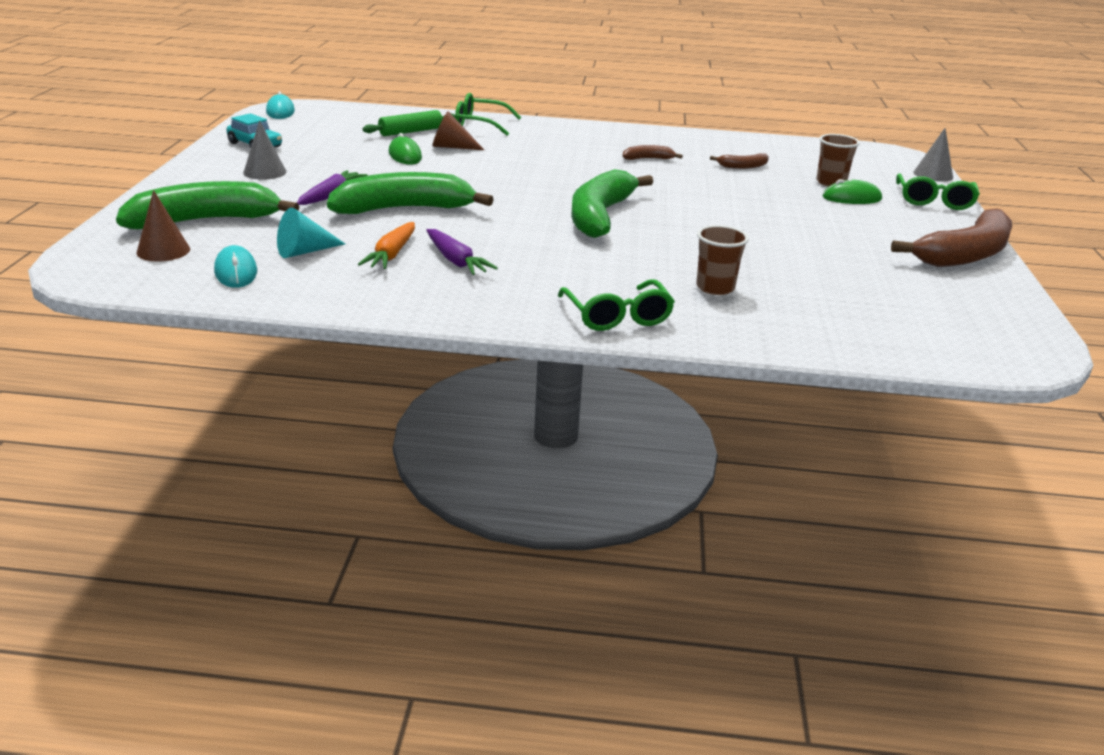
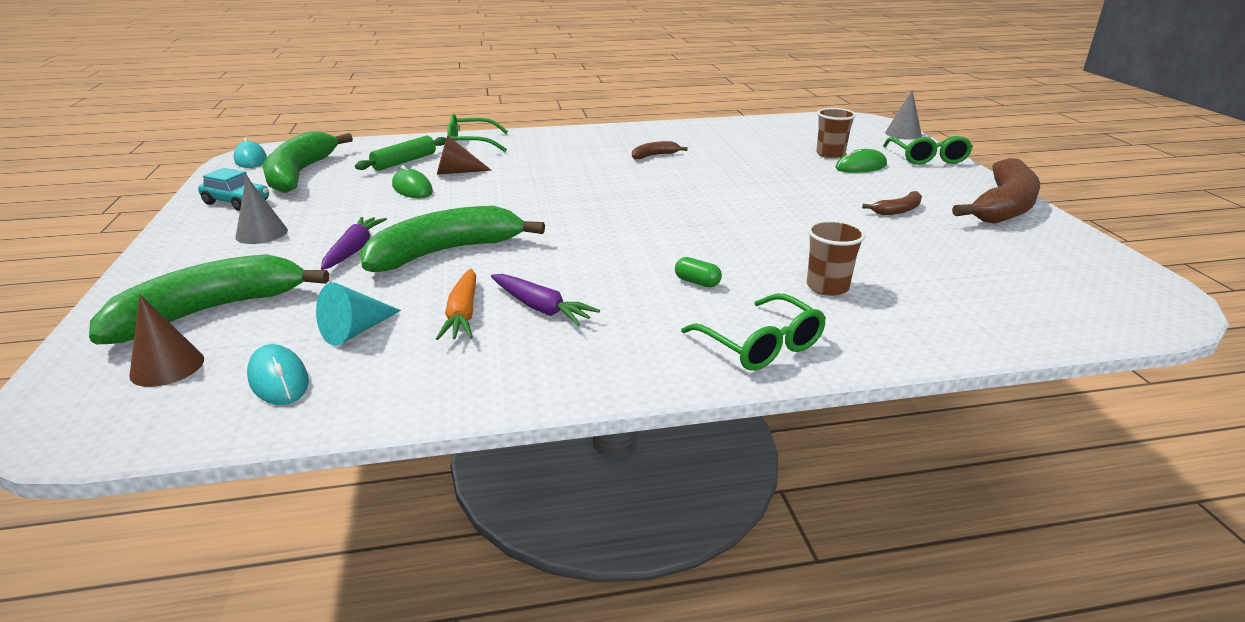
camera: 15 degrees left, 0 degrees up
(600, 216) = (654, 224): green banana -> green banana (300, 173)
(601, 265) = (697, 282): none -> green capsule
(742, 166) = (743, 150): brown banana -> brown banana (898, 210)

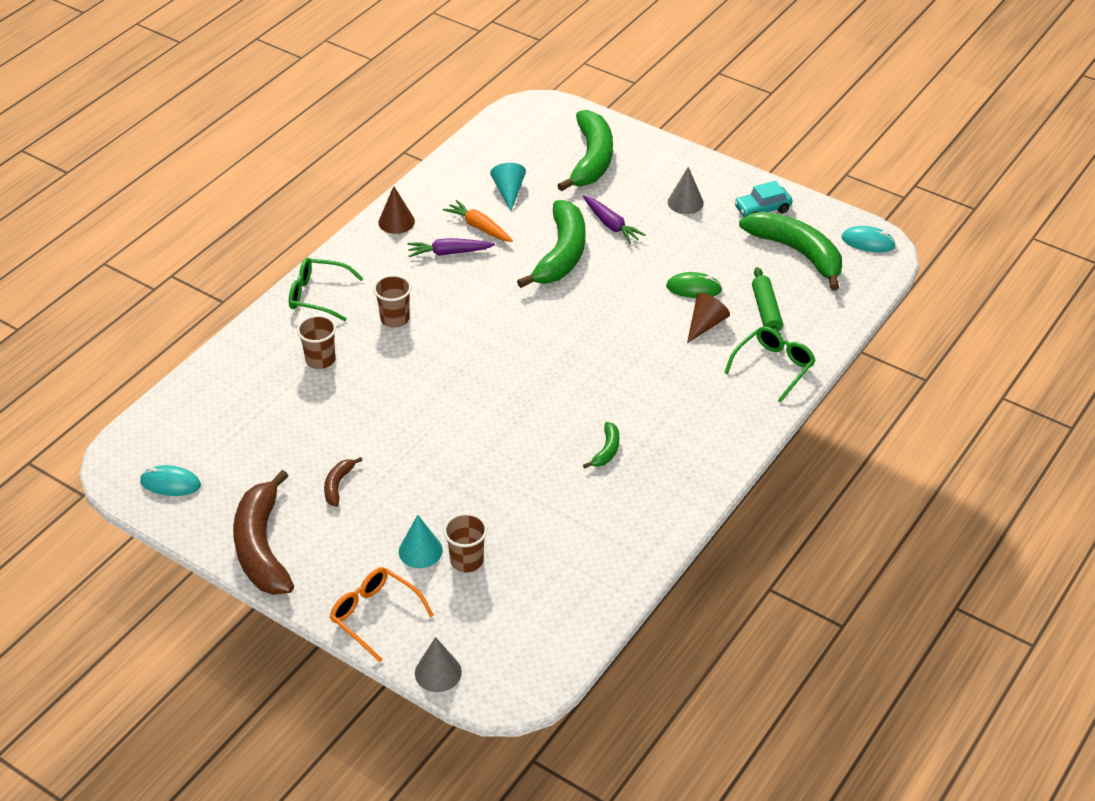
camera: 135 degrees right, 15 degrees up
(167, 367) = (547, 137): brown cone -> brown cone (396, 222)
(278, 379) = (494, 159): turquoise mouse -> turquoise mouse (170, 483)
(654, 155) = (606, 450): brown banana -> green banana
(697, 282) = (395, 319): green capsule -> brown cup
(861, 166) = (420, 550): green mouse -> turquoise cone
(927, 158) = (375, 616): green glasses -> orange glasses

